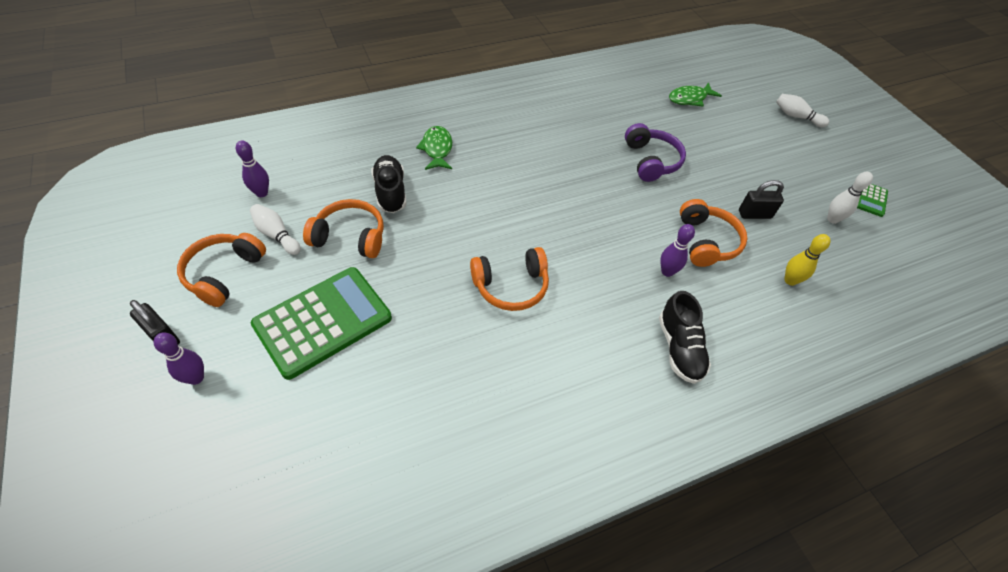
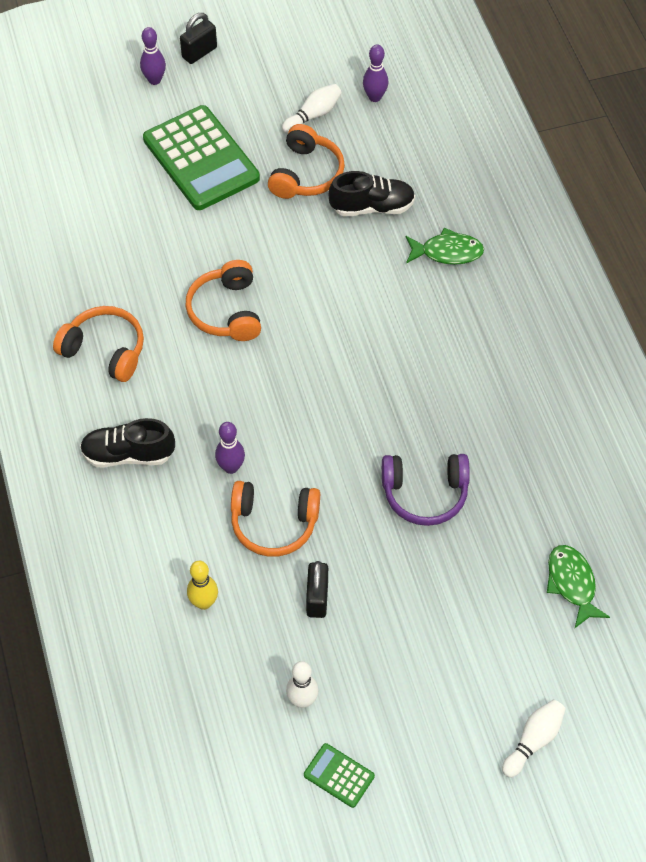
camera: 100 degrees right, 5 degrees up
(224, 274) = (266, 82): orange headphones -> orange headphones (105, 350)

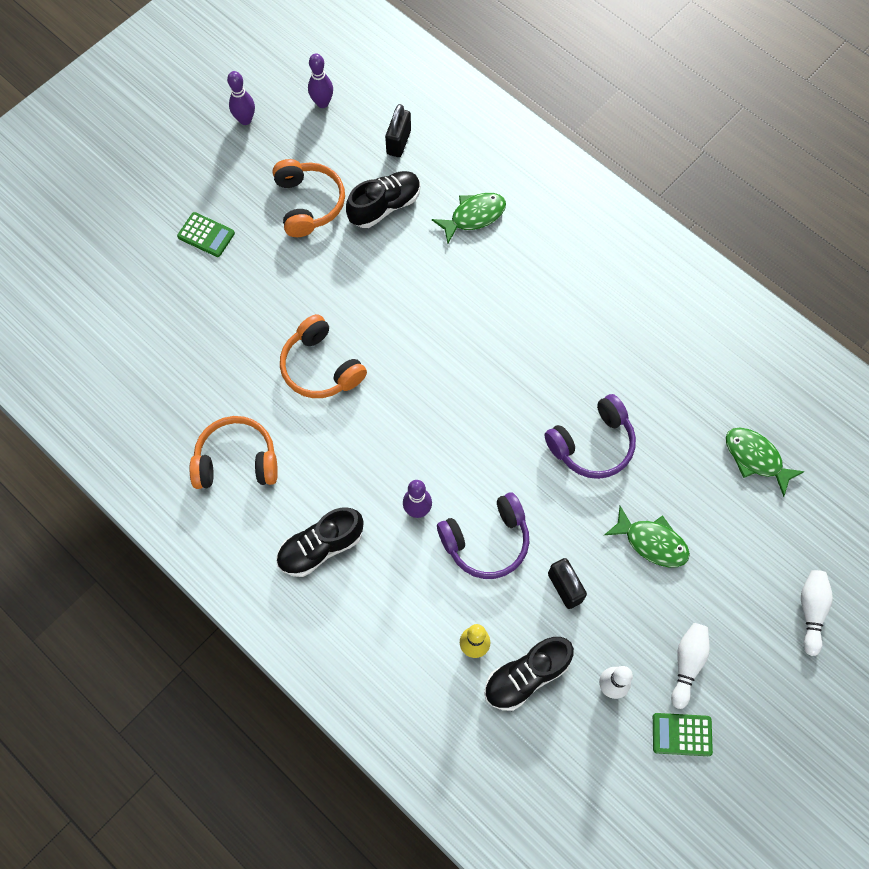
camera: 30 degrees left, 10 degrees up
(154, 80) = (115, 179): purple bowling pin -> purple bowling pin (245, 120)
(199, 52) = (139, 133): black padlock -> black padlock (398, 142)
(201, 159) = (206, 235): green calculator -> green calculator, size x0.44
(232, 651) = (526, 676): none -> black shoe
(274, 523) = (486, 541): orange headphones -> purple headphones
(313, 115) = (279, 145): white bowling pin -> white bowling pin (687, 664)
(423, 603) = (651, 542): none -> green fish

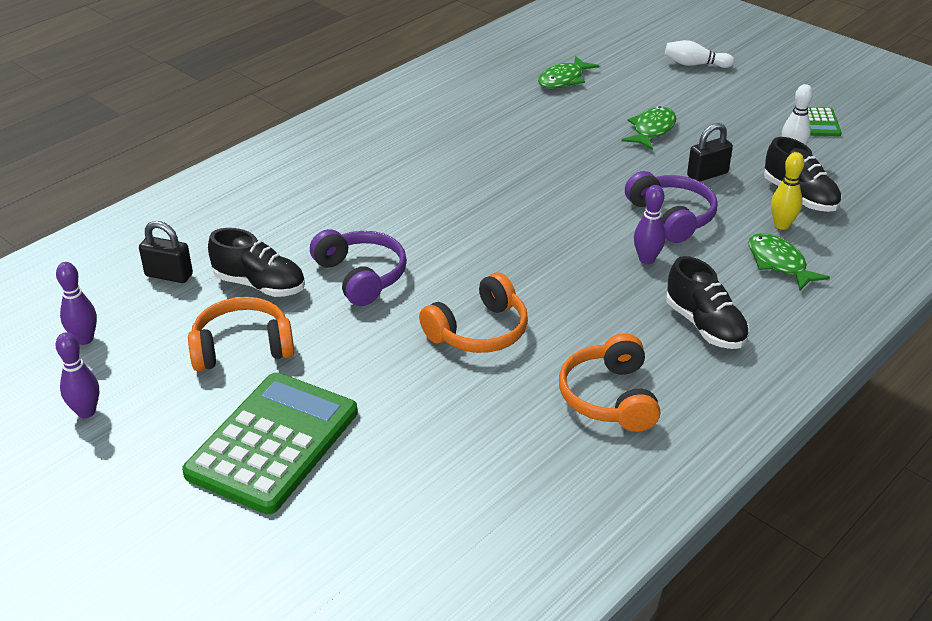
camera: 90 degrees left, 30 degrees down
(206, 235) = (273, 443): green calculator -> green calculator, size x2.28
(385, 206) = (260, 285): black shoe -> black shoe turned 150 degrees clockwise
(474, 216) = (287, 221): green fish -> green fish (779, 263)
(592, 444) = (559, 156): purple headphones -> purple headphones (361, 276)
(687, 664) = (758, 118): white bowling pin -> none

